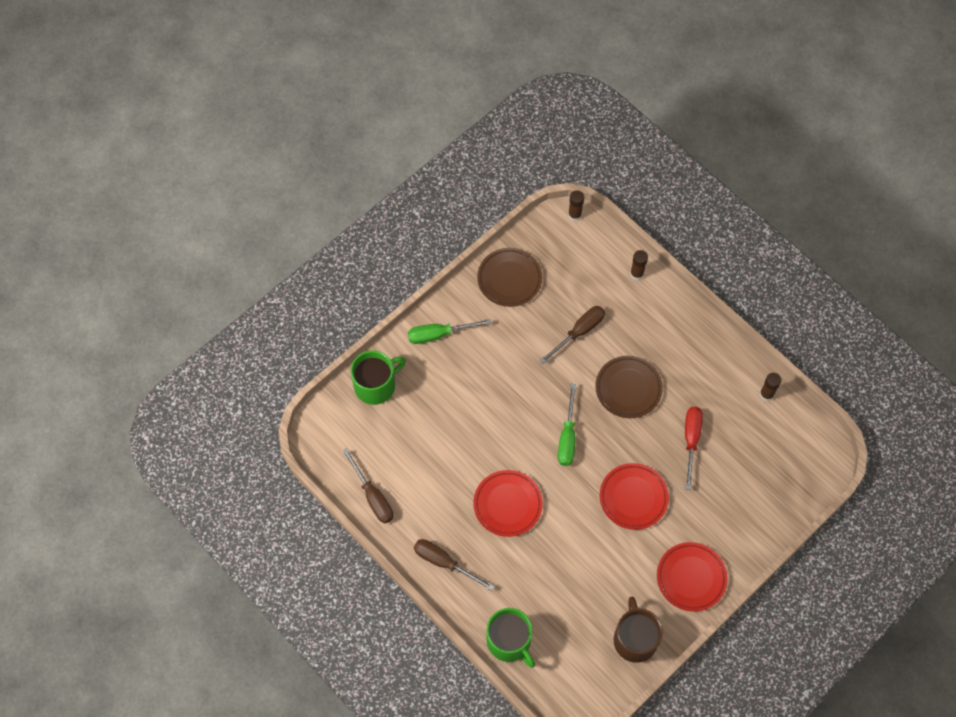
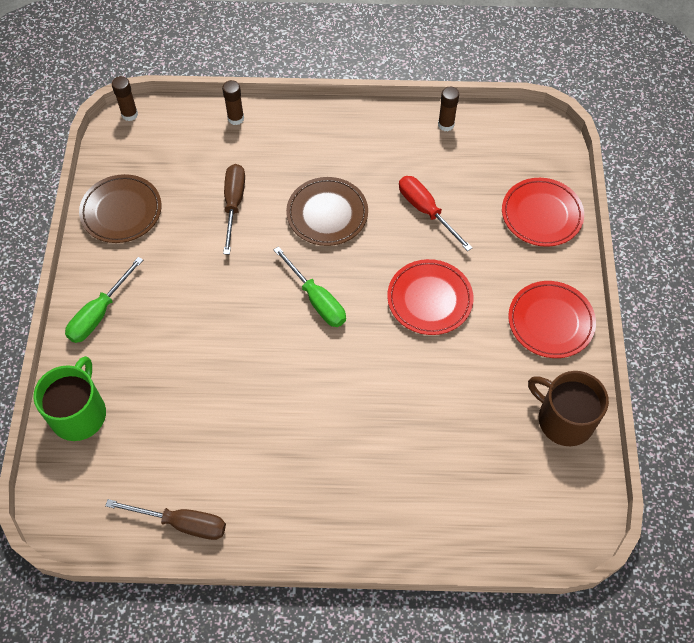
camera: 45 degrees left, 5 degrees down
(444, 562) = (319, 519): brown screwdriver -> none
(507, 504) = (324, 407): red plate -> red plate (541, 215)
(509, 641) = (459, 533): green mug -> none

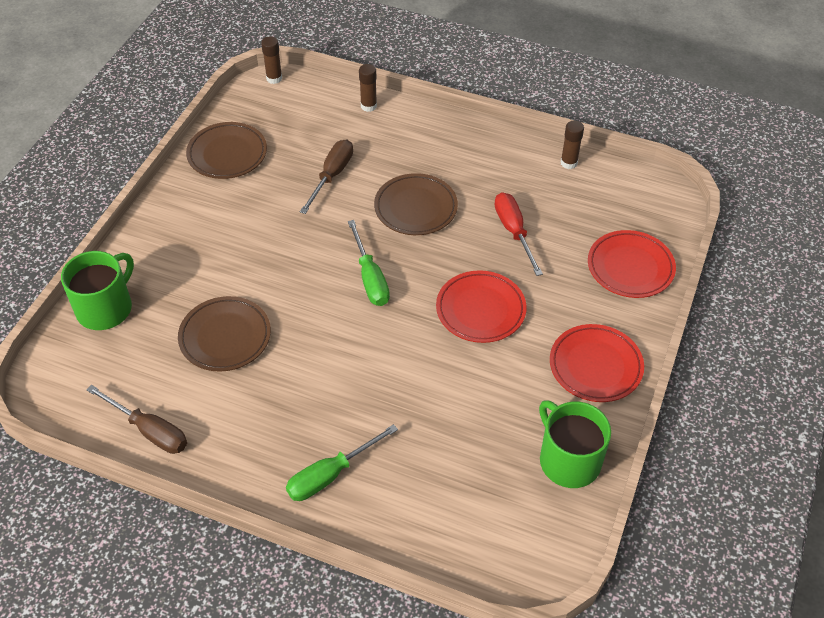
camera: 20 degrees right, 10 degrees down
(99, 313) = (165, 231): green screwdriver -> green screwdriver (330, 475)
(209, 404) = (225, 337): none -> brown plate
(564, 419) = (568, 460): brown mug -> green mug

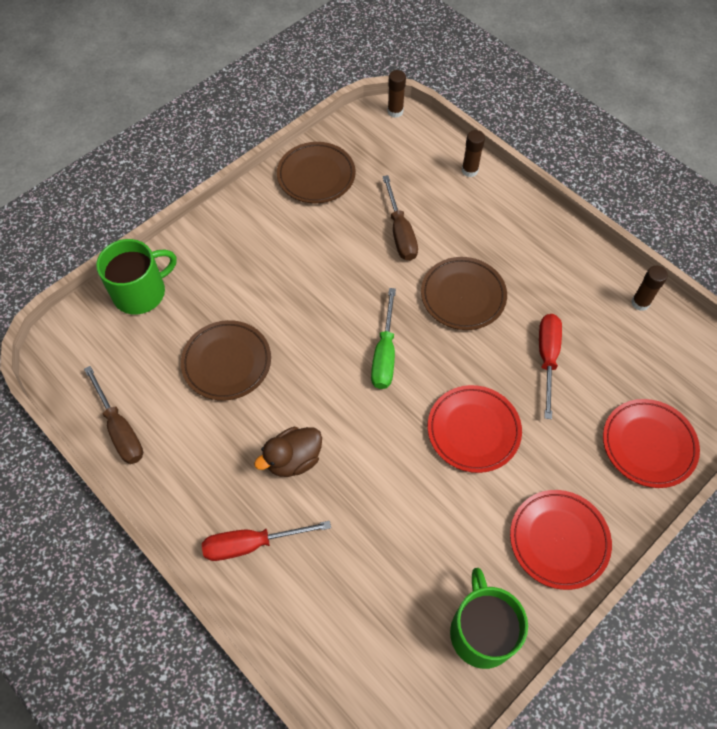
camera: 25 degrees right, 10 degrees up
(330, 475) = (252, 544): green screwdriver -> red screwdriver
(332, 176) = (400, 232): brown screwdriver -> brown screwdriver turned 120 degrees clockwise
(332, 392) = (293, 459): none -> brown duck

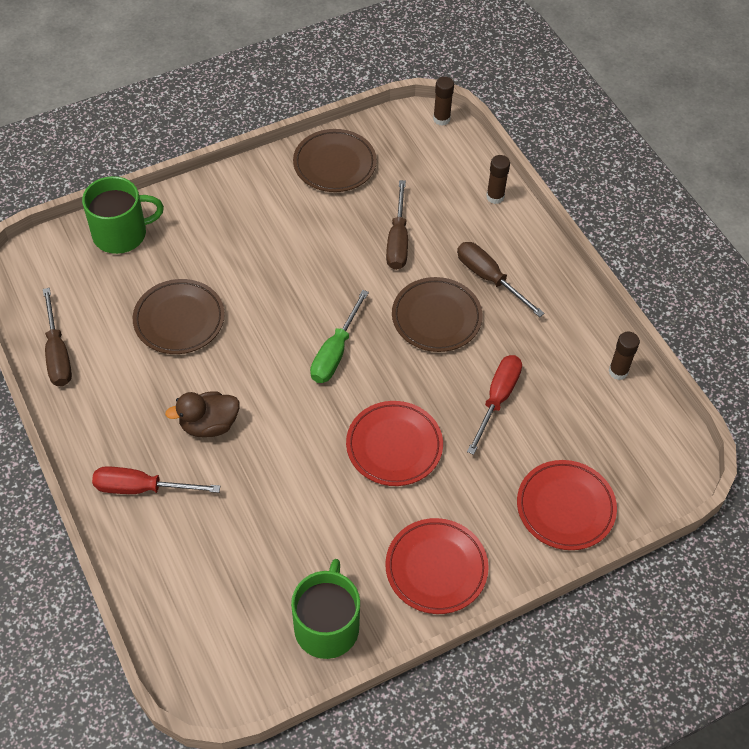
camera: 15 degrees right, 5 degrees down
(494, 246) = (489, 278): none -> brown screwdriver

